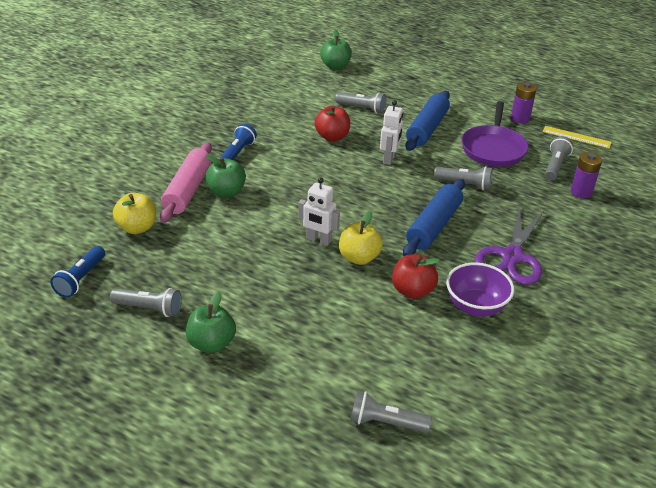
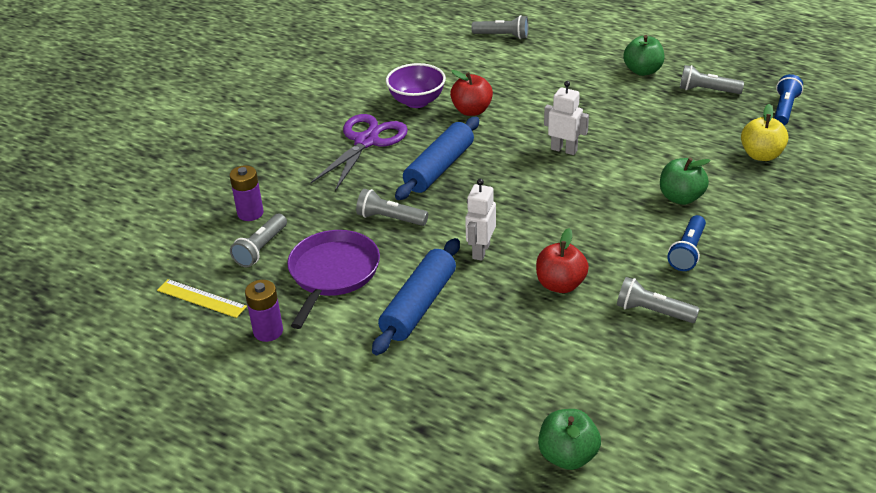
camera: 175 degrees left, 0 degrees up
(188, 190) = (728, 198): pink rolling pin -> none
(359, 257) = (521, 135): yellow apple -> none
(362, 108) = (516, 344): grey flashlight -> grey flashlight (653, 311)

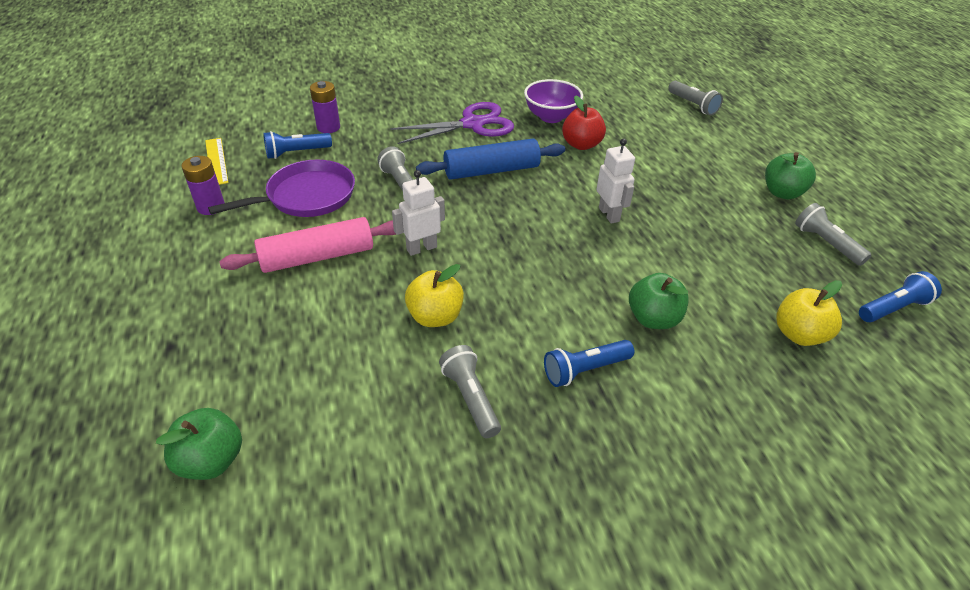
camera: 40 degrees right, 5 degrees up
(261, 248) = (296, 153): grey flashlight -> blue flashlight
(418, 305) = (317, 257): blue rolling pin -> pink rolling pin
(560, 284) = (435, 316): red apple -> yellow apple

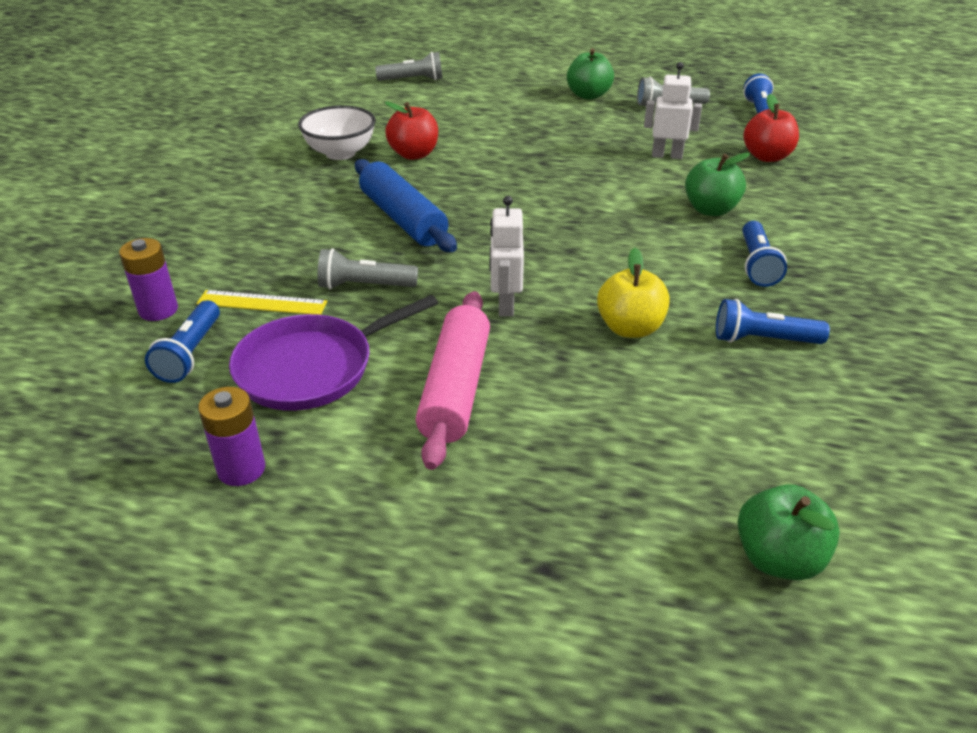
camera: 60 degrees left, 5 degrees down
(216, 161) = (115, 440): yellow ruler -> yellow ruler (262, 303)
(307, 196) = (311, 368): purple pan -> purple pan turned 120 degrees counterclockwise
(470, 398) = (763, 340): grey flashlight -> blue flashlight
(472, 124) = (293, 202): purple scissors -> none
(491, 170) = (403, 219): blue rolling pin -> blue rolling pin turned 45 degrees counterclockwise
(551, 117) = (340, 153): purple bowl -> white bowl
(609, 214) = (546, 179): white robot -> white robot (667, 155)
(799, 334) = (767, 157): yellow apple -> red apple

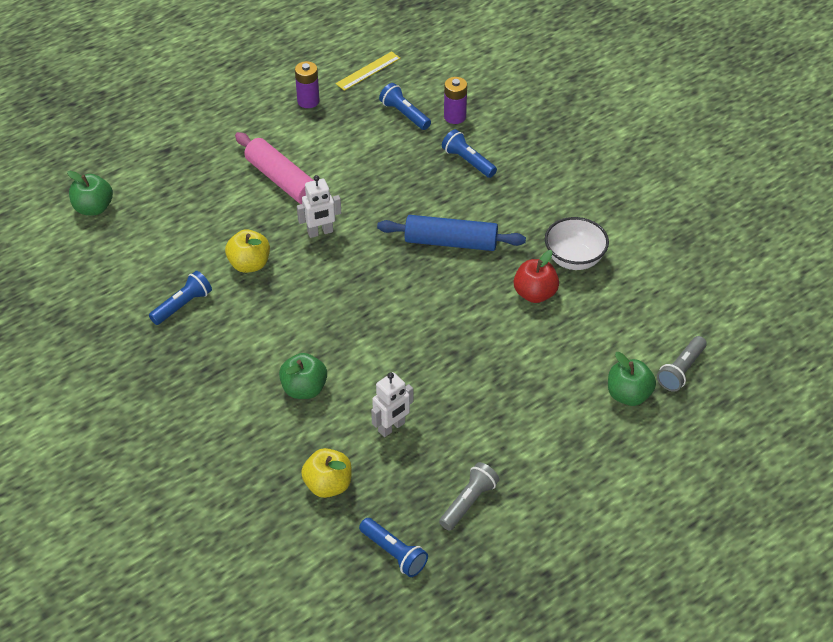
camera: 130 degrees right, 10 degrees up
(262, 303) = (422, 151): yellow ruler -> yellow ruler (368, 71)
(311, 368) = (349, 145): purple pan -> none
(364, 286) = (397, 192): grey flashlight -> none
(505, 305) = (320, 232): white robot -> white robot turned 120 degrees clockwise
(588, 95) = (540, 464): green apple -> green apple (628, 395)
(756, 265) = (232, 358): blue flashlight -> blue flashlight (468, 161)
(767, 157) = (328, 485): red apple -> yellow apple

